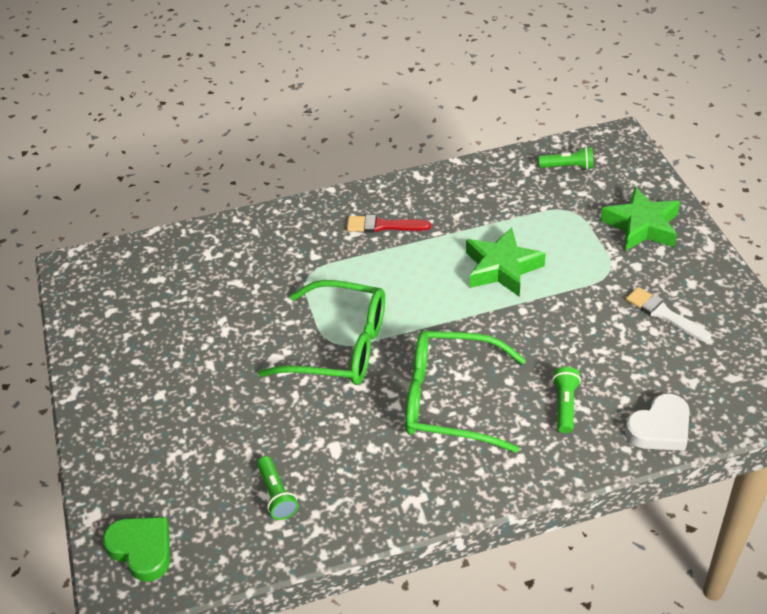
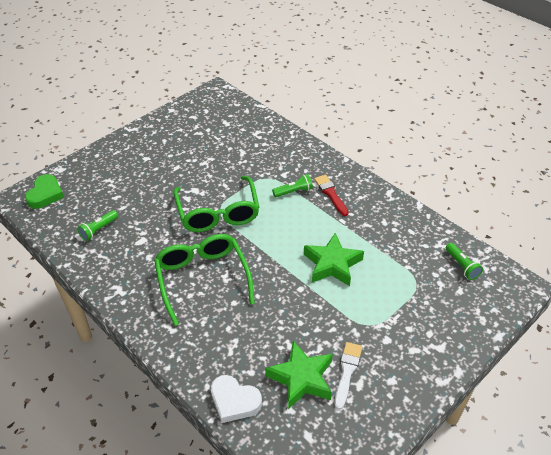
camera: 60 degrees right, 0 degrees up
(565, 405) = (228, 339): green flashlight -> green flashlight (294, 191)
(641, 226) = (431, 330): green star -> green star (301, 378)

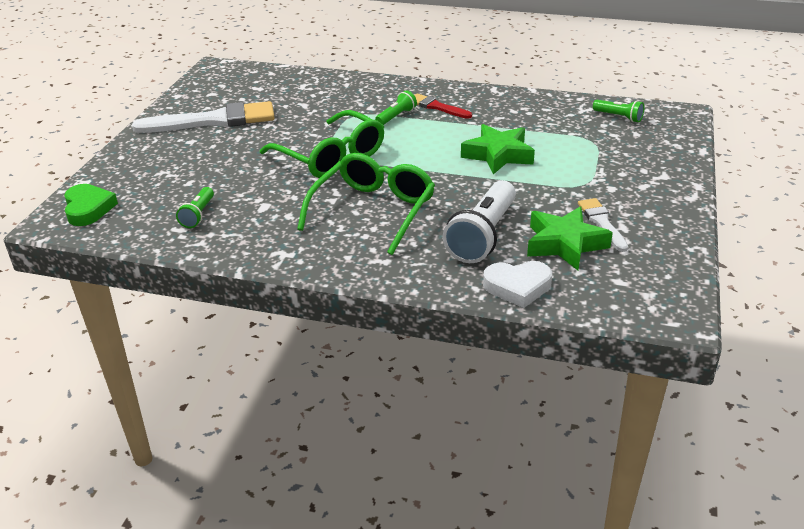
camera: 30 degrees left, 10 degrees down
(174, 144) = (214, 120): none -> white brush
(202, 279) = (373, 211): green glasses -> green glasses turned 75 degrees clockwise
(252, 340) = (482, 236): none -> white flashlight

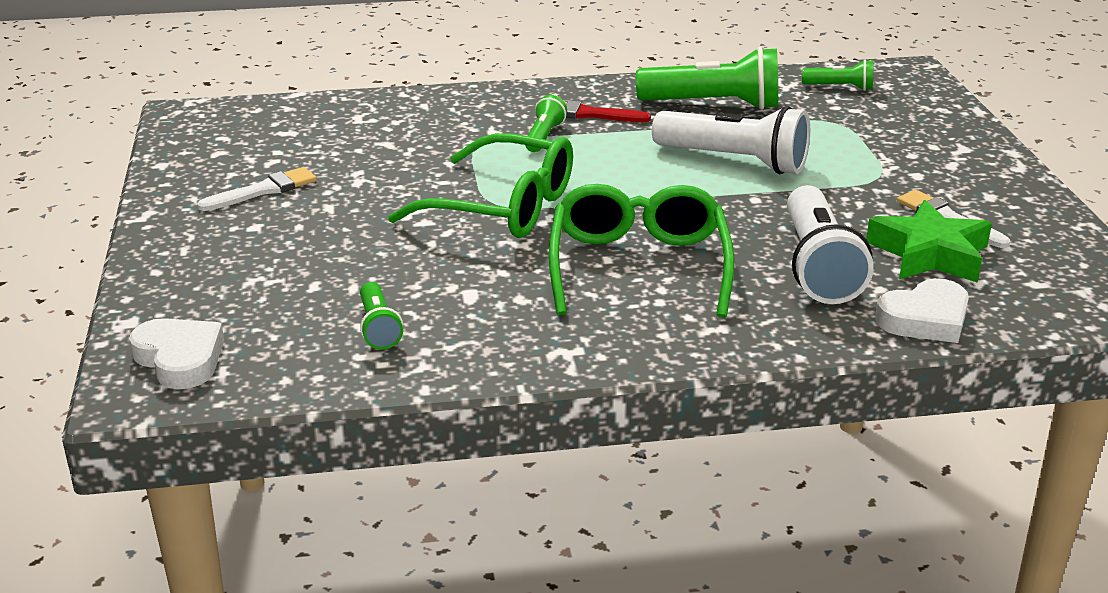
camera: 25 degrees left, 5 degrees down
(88, 209) = (180, 359): green heart -> white heart
(214, 120) = (263, 190): white brush -> white brush, size x0.52
(498, 155) = (735, 161): green star -> white flashlight
(521, 114) = (714, 105): none -> green flashlight

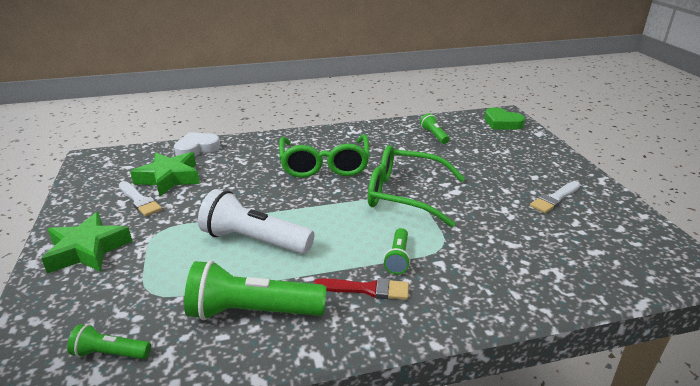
camera: 175 degrees right, 0 degrees up
(180, 359) = (502, 123): white heart -> green heart
(818, 267) = (233, 169): white flashlight -> none
(956, 161) = (87, 250): none -> green star

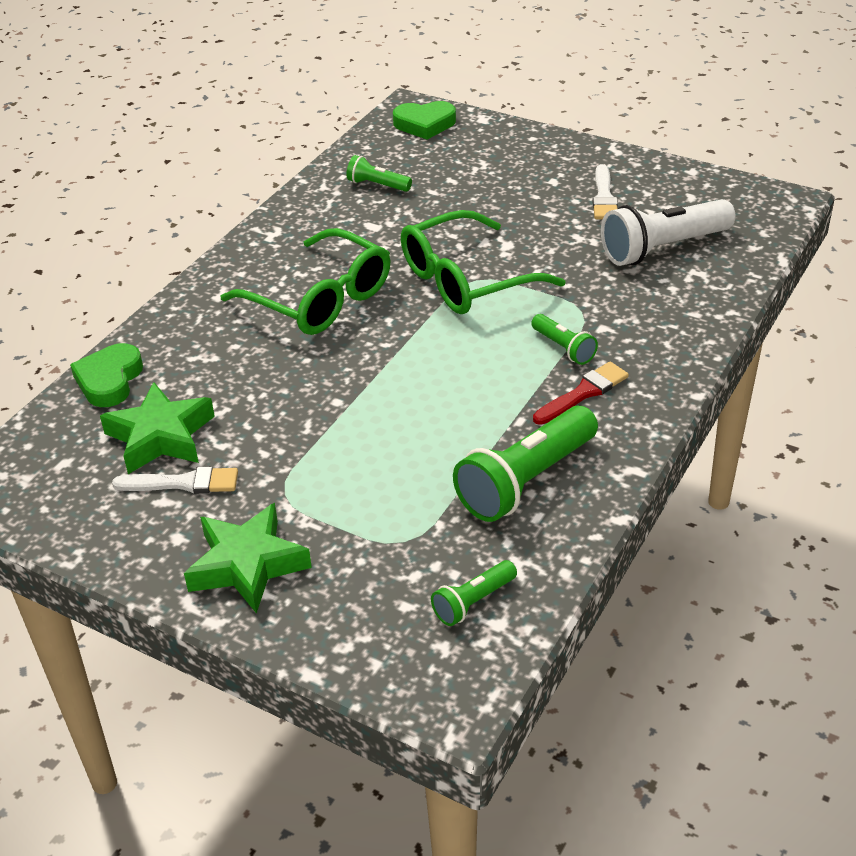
camera: 45 degrees left, 10 degrees up
(197, 148) = (109, 380): white heart -> green heart
(254, 240) = (405, 427): white flashlight -> white flashlight (662, 248)

